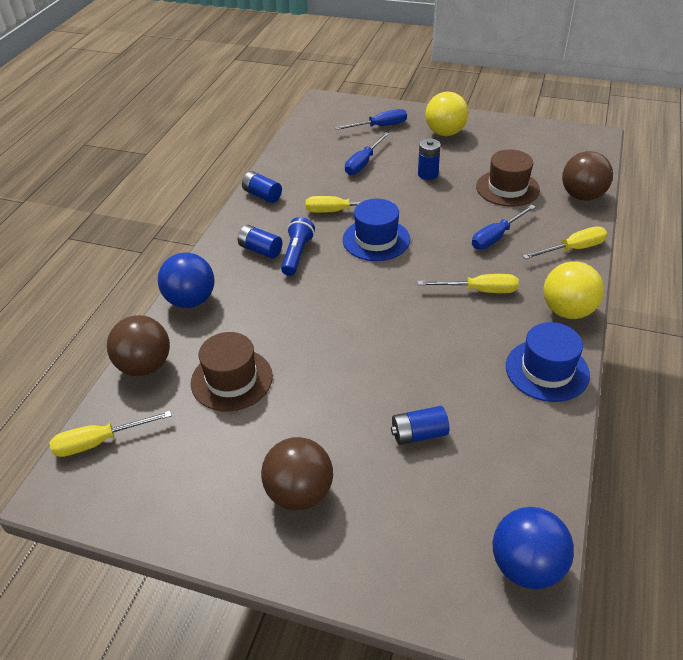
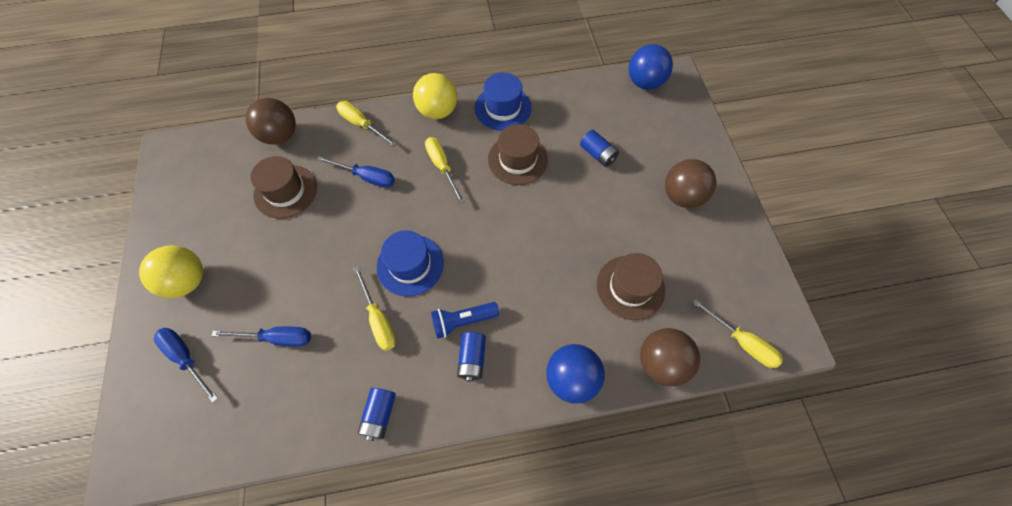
camera: 120 degrees left, 20 degrees up
(428, 174) = (281, 265): blue battery -> none
(455, 354) = (517, 159): none -> brown hat

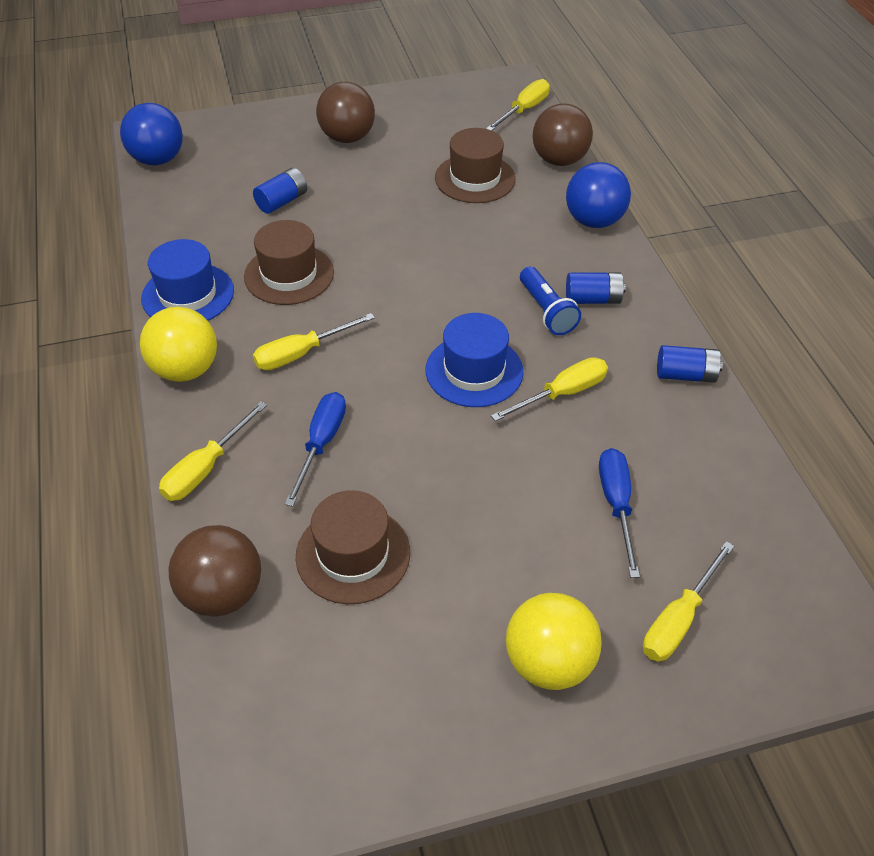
camera: 95 degrees left, 15 degrees down
(186, 358) = (678, 619): blue screwdriver -> yellow screwdriver

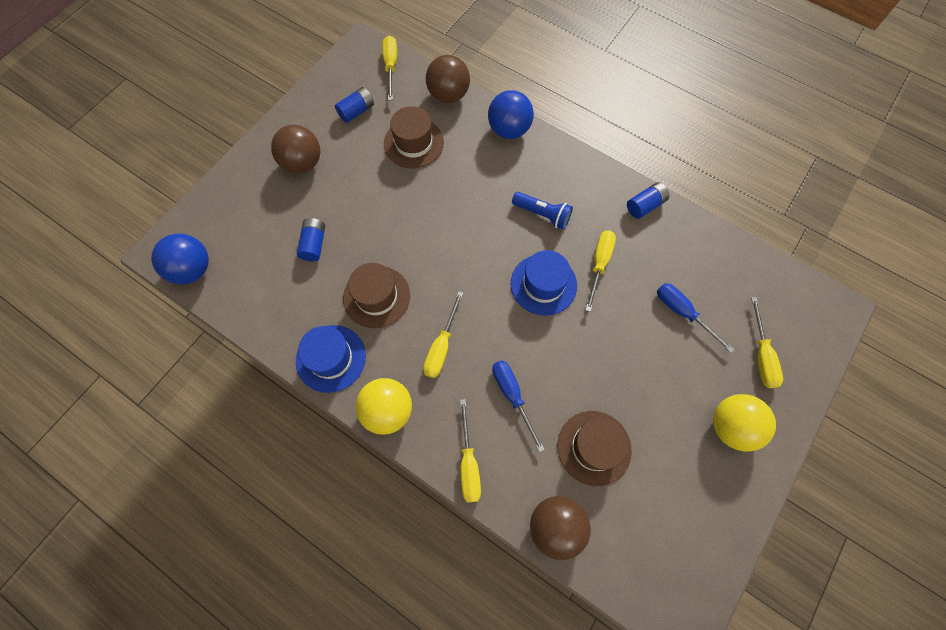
camera: 40 degrees left, 20 degrees up
(593, 299) = (558, 188): blue battery -> blue battery (356, 111)

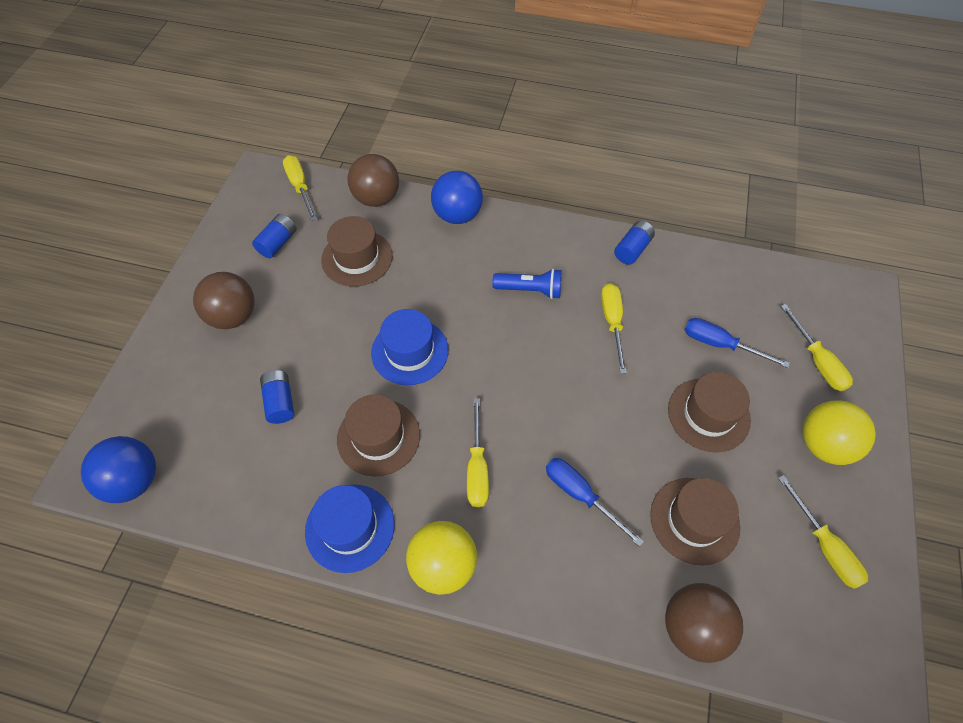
camera: 20 degrees left, 10 degrees down
(468, 463) = (563, 592): yellow screwdriver -> yellow screwdriver (824, 546)
(543, 284) = (562, 362): blue hat -> blue hat (410, 351)
(645, 368) = (708, 414): none -> brown hat

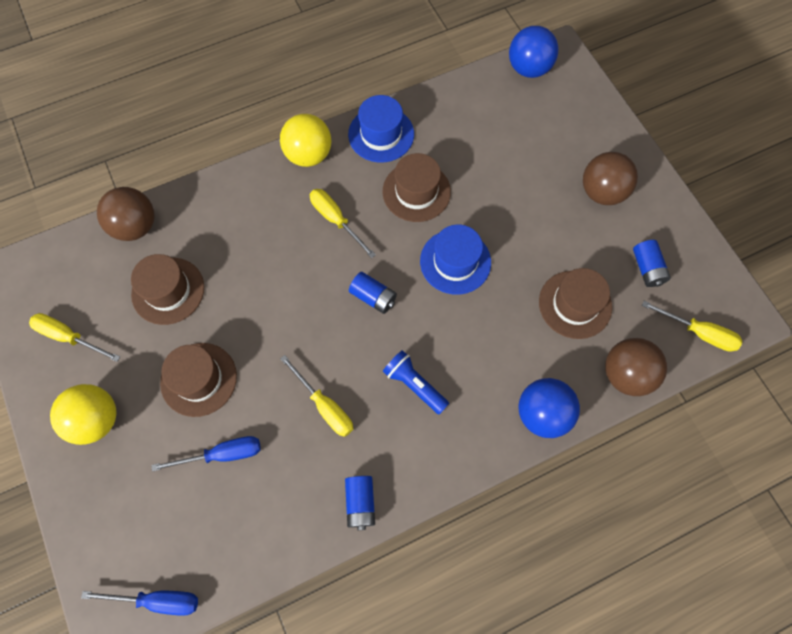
camera: 140 degrees right, 10 degrees up
(280, 402) = (501, 165): blue battery -> blue battery (373, 297)
(530, 290) = (414, 385): blue flashlight -> blue flashlight turned 75 degrees clockwise
(580, 495) = (255, 252): blue screwdriver -> blue screwdriver (158, 600)
(817, 361) = (130, 502): yellow screwdriver -> none

